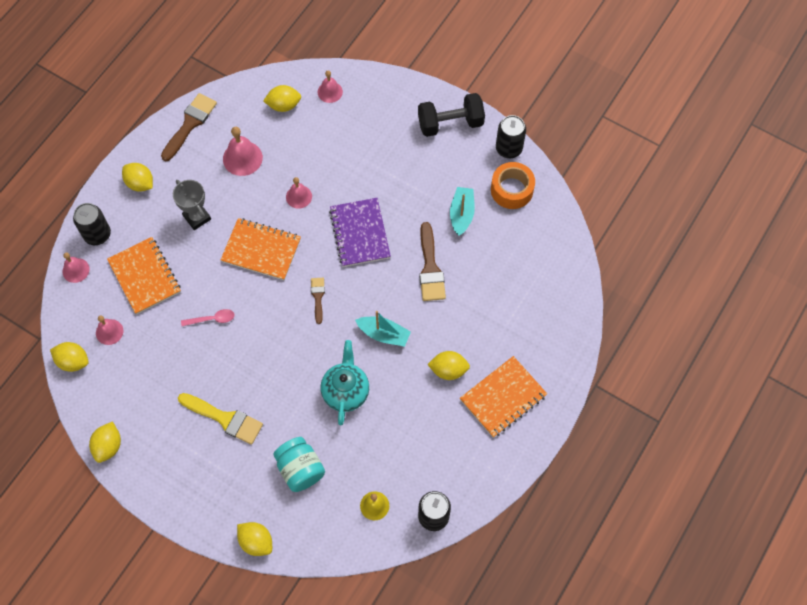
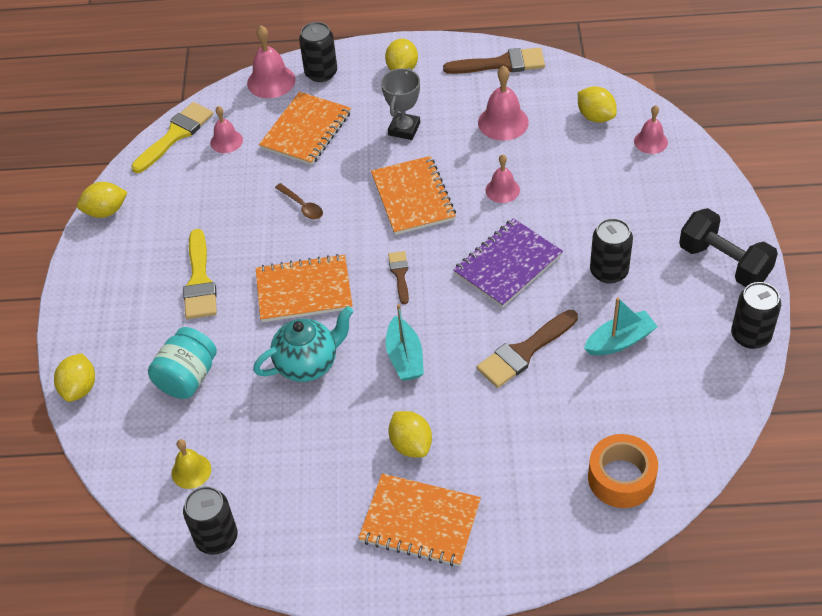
camera: 60 degrees right, 15 degrees down
(73, 361) = (175, 135): yellow lemon -> yellow brush
(76, 270) = (271, 81): pink bell -> pink bell, size x1.54
(212, 319) = (302, 206): pink spoon -> brown spoon
(285, 360) = (304, 290): none -> orange notebook
(318, 297) = (400, 274): brown brush -> brown brush turned 60 degrees counterclockwise
(409, 184) = (609, 271): none -> black can
(512, 190) = (699, 370): orange tape -> orange tape (621, 478)

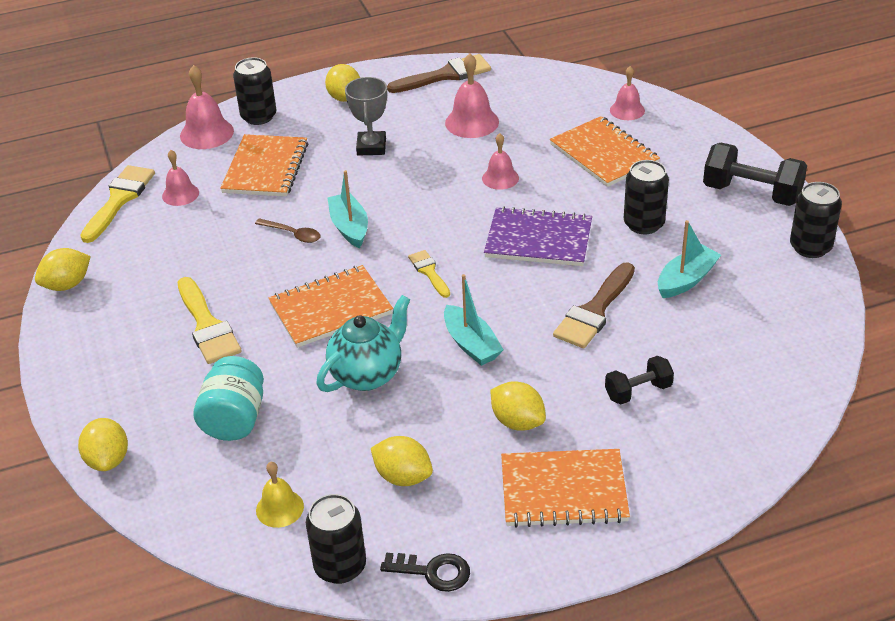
camera: 20 degrees left, 10 degrees down
(285, 565) = (433, 572): none -> black key
(352, 210) = (349, 227): none -> turquoise boat
(400, 274) = (429, 272): brown brush -> yellow brush
(413, 197) = (410, 203): orange notebook -> orange notebook (604, 154)
(508, 265) = (538, 240): purple notebook -> purple notebook turned 75 degrees clockwise
(525, 444) = (638, 391): none -> black dumbbell
(595, 116) = (562, 100): yellow lemon -> yellow lemon (403, 477)
(621, 478) = (752, 398): orange tape -> none

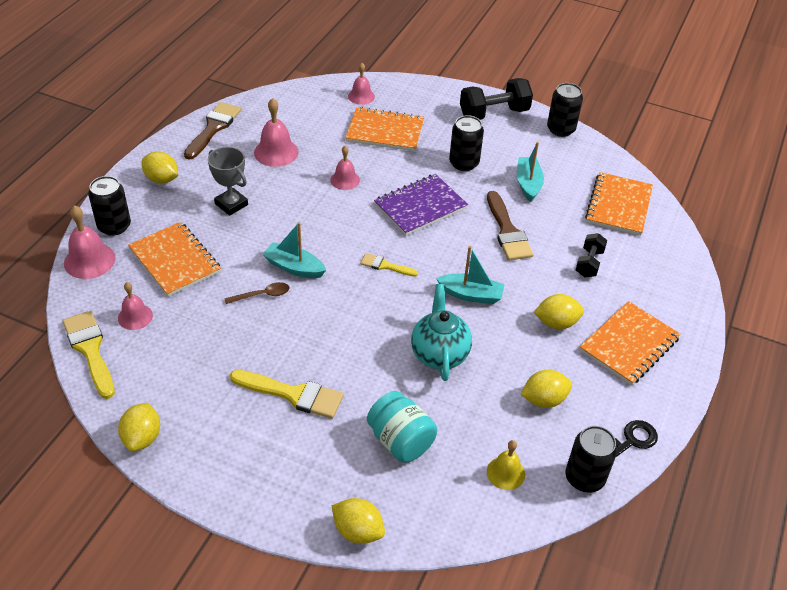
camera: 50 degrees left, 5 degrees up
(331, 309) = (358, 328): orange notebook -> orange notebook (618, 206)

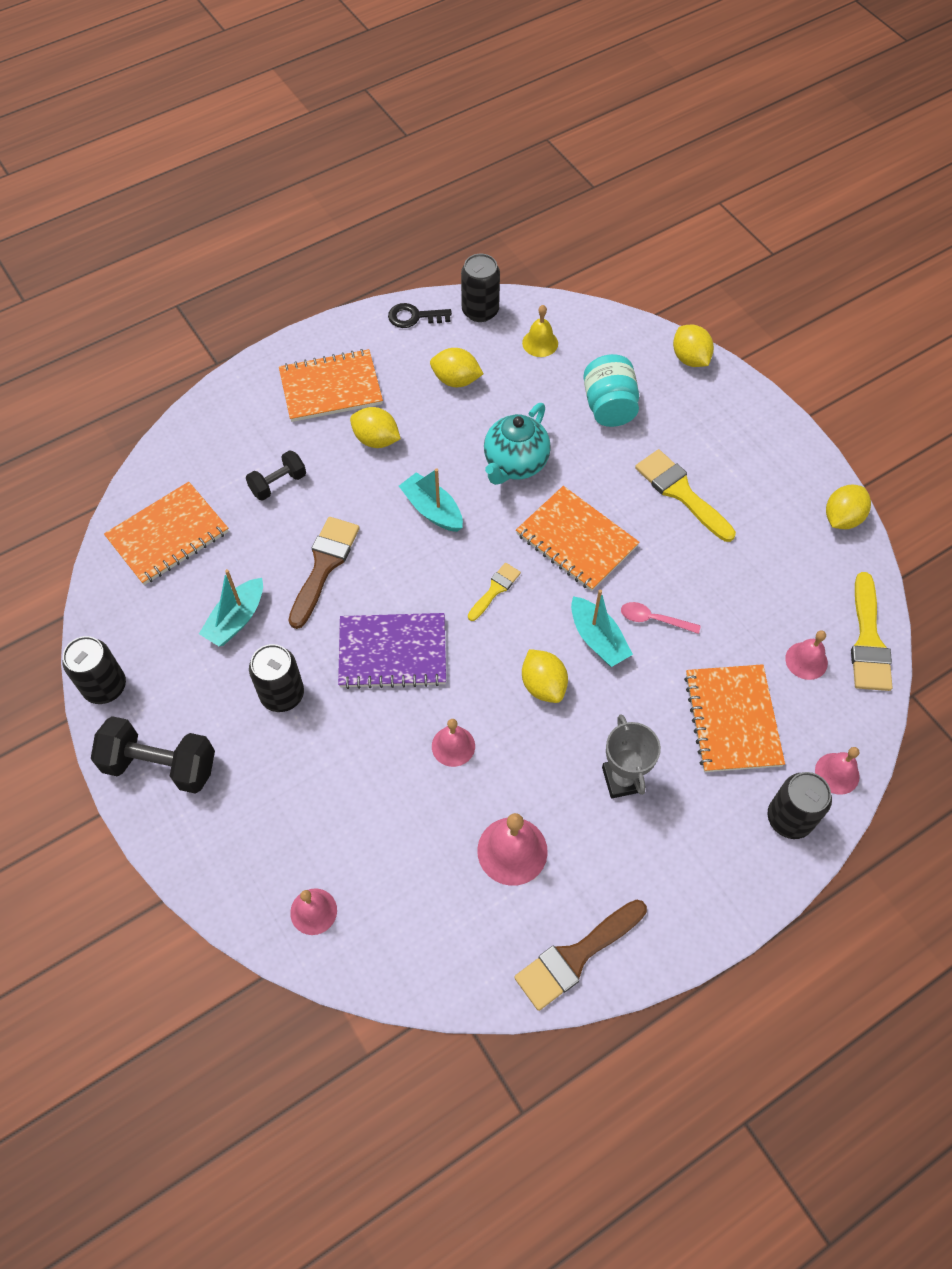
camera: 145 degrees left, 15 degrees up
(89, 260) = (837, 773): pink bell -> pink bell, size x0.65
(162, 179) = (696, 878): yellow lemon -> yellow lemon (543, 685)
(262, 295) = (653, 619): brown spoon -> pink spoon
(385, 131) = (336, 811): orange notebook -> orange notebook (576, 540)
(385, 266) = (495, 589): yellow brush -> yellow brush turned 105 degrees counterclockwise

